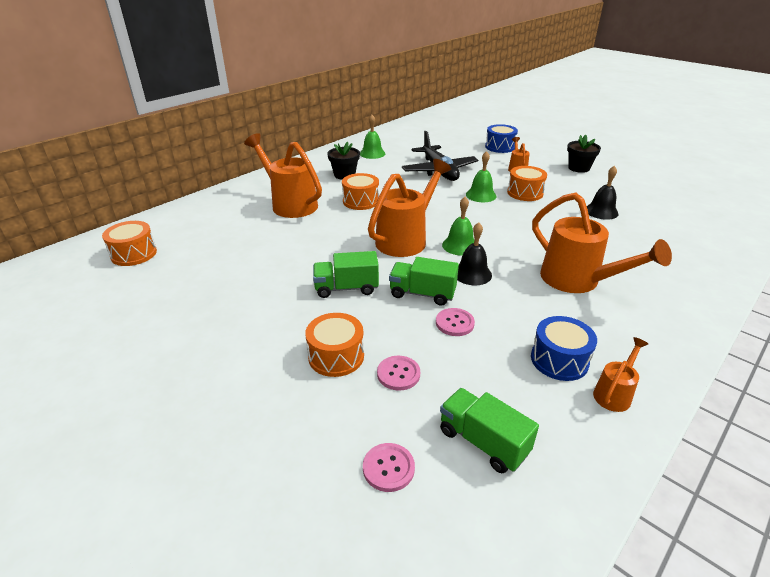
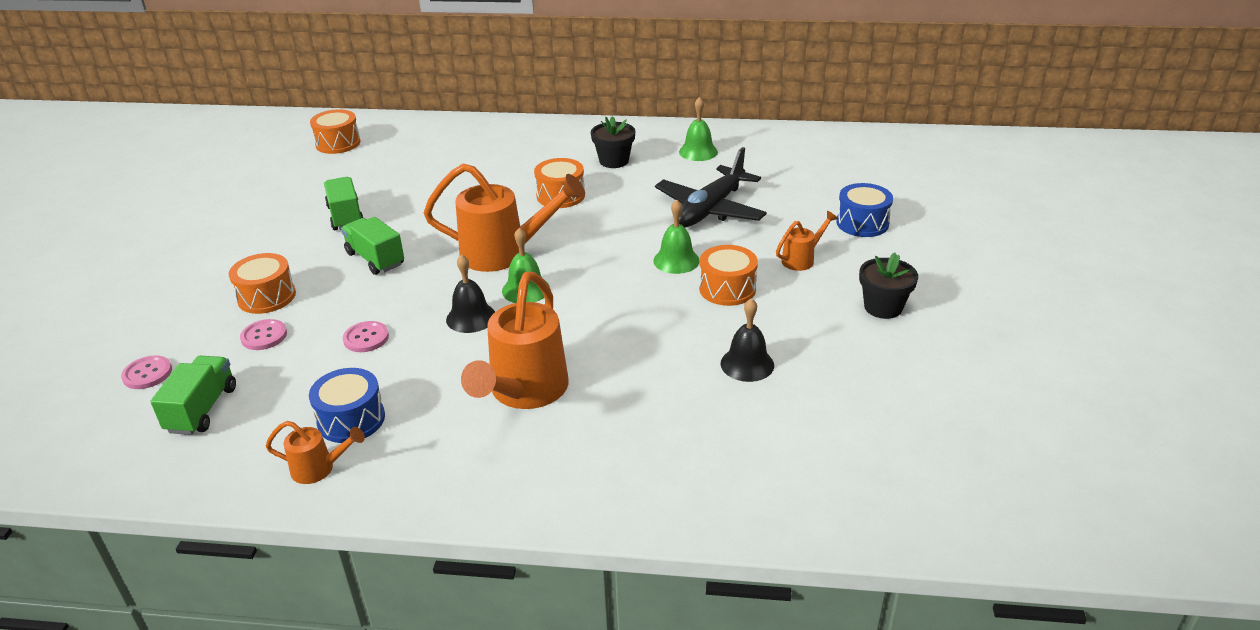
camera: 55 degrees right, 0 degrees up
(290, 204) = (506, 163): orange watering can -> none
(422, 294) = (403, 302): green truck -> green truck (346, 216)

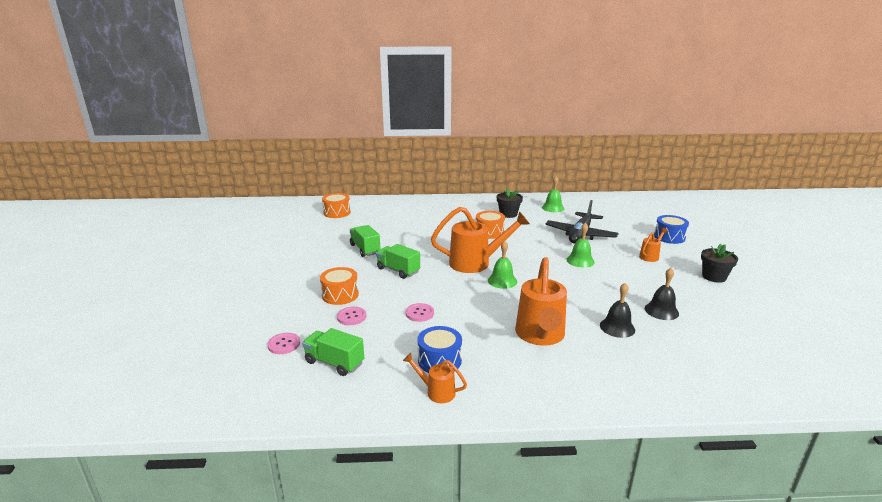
camera: 10 degrees left, 10 degrees down
(202, 409) = (334, 363): green truck -> green truck turned 60 degrees counterclockwise
(319, 469) = (436, 392): orange watering can -> orange watering can turned 150 degrees counterclockwise
(471, 317) = (478, 297): black bell -> black bell (617, 327)
(727, 289) = (620, 273): orange drum -> none

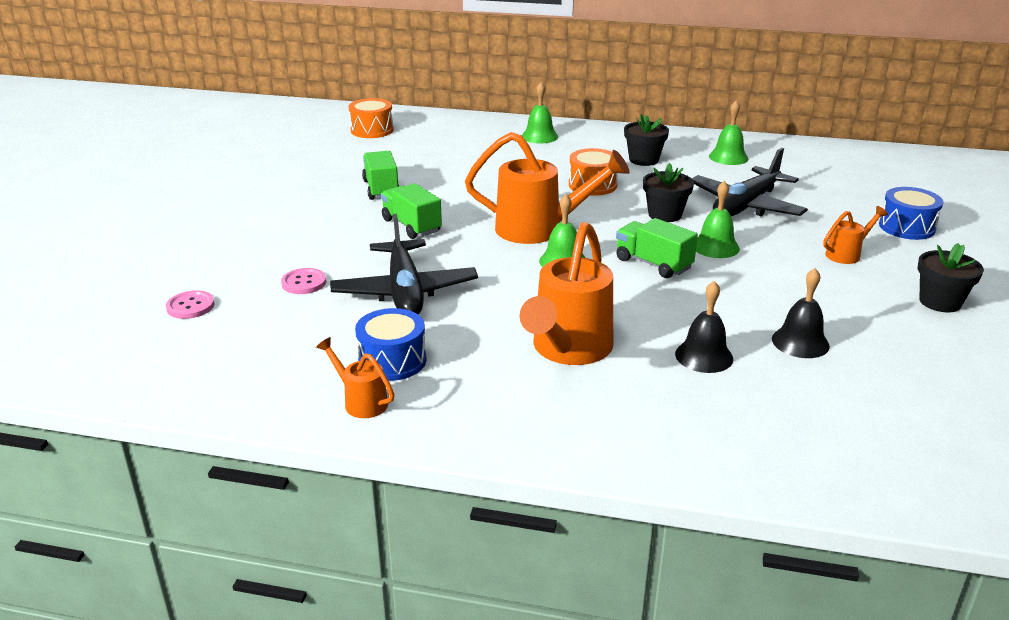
camera: 15 degrees right, 5 degrees up
(334, 363) = (244, 341): green truck -> green truck (653, 264)
(340, 295) = (306, 250): orange drum -> none
(419, 313) = (405, 291): pink button -> black plane
(441, 206) = (539, 136): none -> green bell
(540, 245) = (665, 215): none -> black flower pot

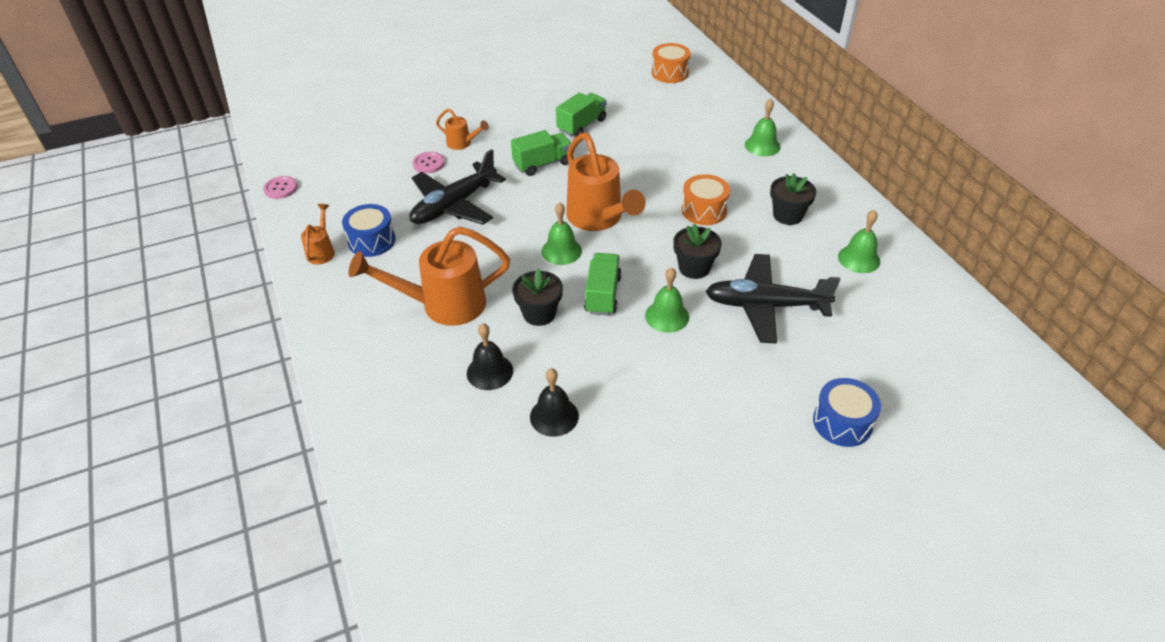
camera: 55 degrees right, 15 degrees up
(190, 306) = (367, 142): pink button -> pink button (281, 188)
(411, 226) = (542, 164): green truck -> green truck turned 45 degrees clockwise
(847, 254) = (737, 398): orange watering can -> orange watering can (462, 143)
(940, 302) = (705, 485): black flower pot -> black flower pot (539, 314)

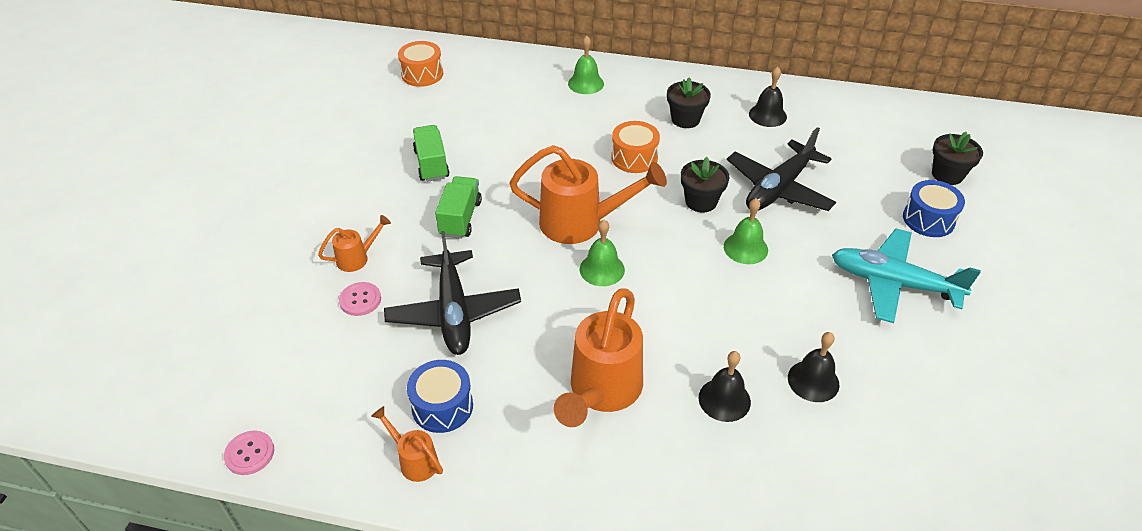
camera: 55 degrees left, 0 degrees up
(539, 314) = (674, 327): black flower pot -> black flower pot (947, 175)
(603, 295) = (686, 273): green truck -> none
(722, 427) = (893, 283): none -> turquoise plane
(859, 259) = (767, 115): green bell -> black bell

